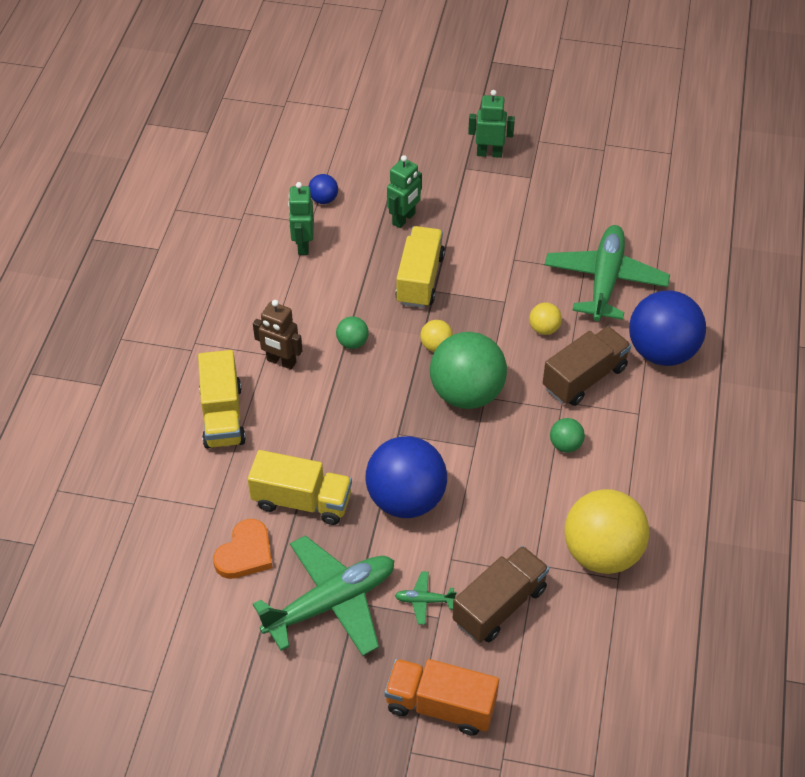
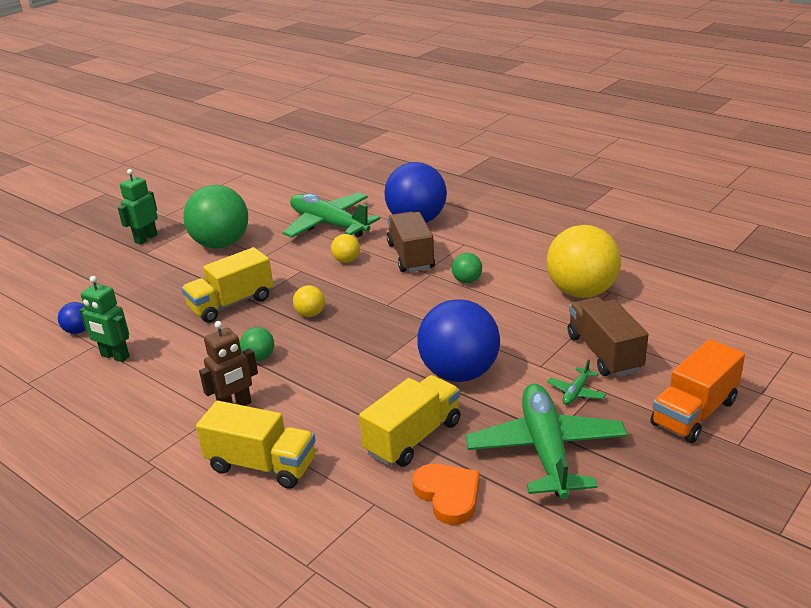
camera: 60 degrees left, 20 degrees down
(404, 219) = (158, 294): green robot -> none
(420, 279) = (231, 304): yellow truck -> yellow truck turned 75 degrees counterclockwise
(466, 393) = (375, 312): green ball -> green ball (221, 244)

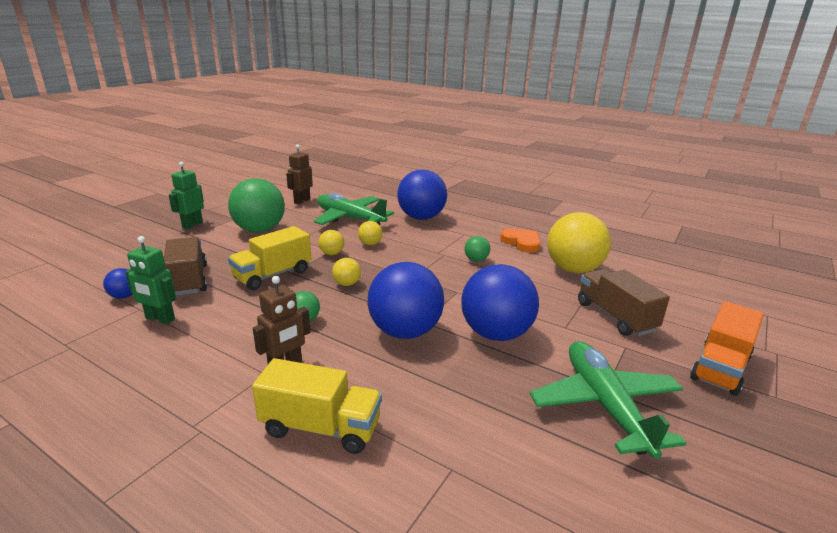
camera: 10 degrees left, 5 degrees down
(274, 199) = (302, 201): none -> brown robot
(300, 275) = (331, 253): none -> yellow ball
(362, 371) = (405, 332): none -> blue ball
(411, 256) = (423, 242): brown truck -> brown truck (189, 280)
(413, 437) = (472, 395): yellow truck -> none
(448, 495) = (527, 456): orange heart -> orange heart (521, 242)
(576, 392) = (607, 350): green plane -> none

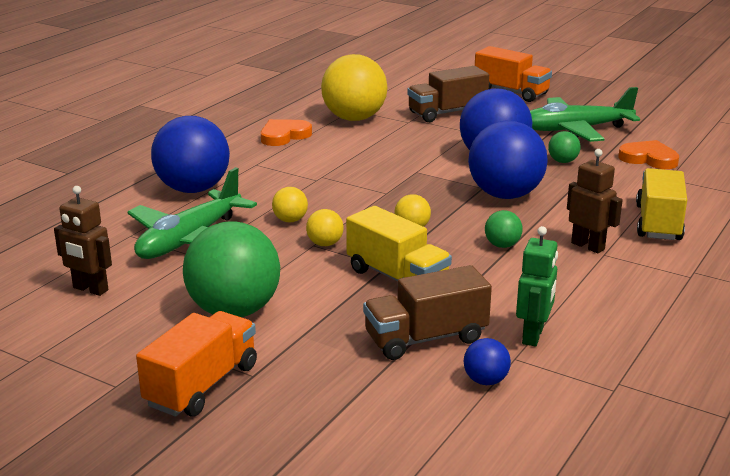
camera: 90 degrees left, 0 degrees up
(192, 225) = (202, 385): green robot -> orange truck
(476, 260) = (336, 160): green ball -> green ball (563, 161)
(519, 462) = (649, 158): none -> orange heart

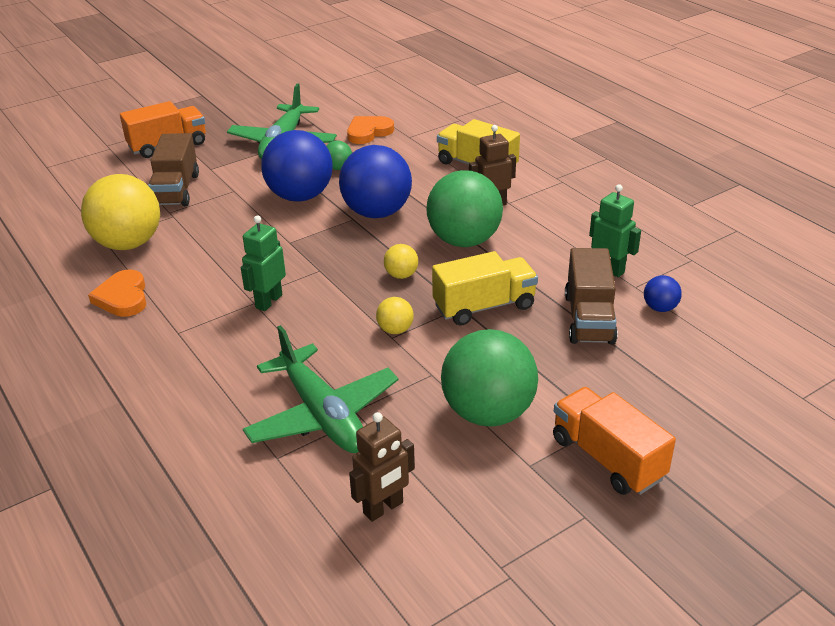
camera: 65 degrees left, 10 degrees up
(193, 189) = (200, 389): blue ball -> none
(290, 220) = (330, 339): yellow ball -> none
(322, 184) = (268, 301): none -> green robot
(502, 245) = (464, 241): green ball -> green ball, size x2.28

